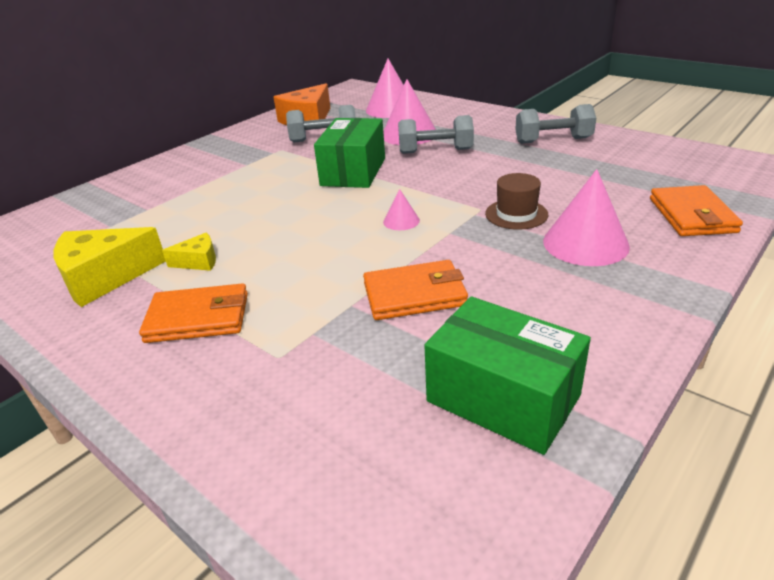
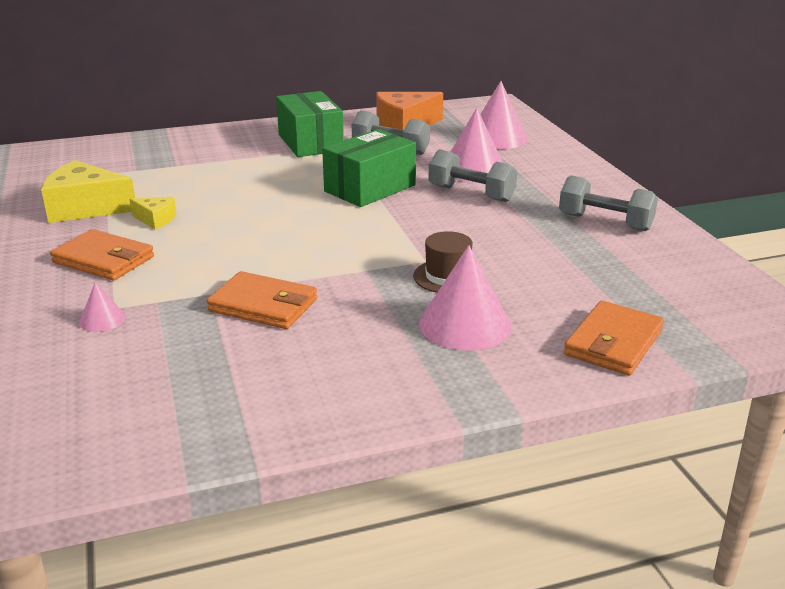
camera: 30 degrees right, 5 degrees down
(401, 221) = (342, 245): pink cone -> pink cone (102, 319)
(503, 398) = (211, 400): green box -> green box (310, 142)

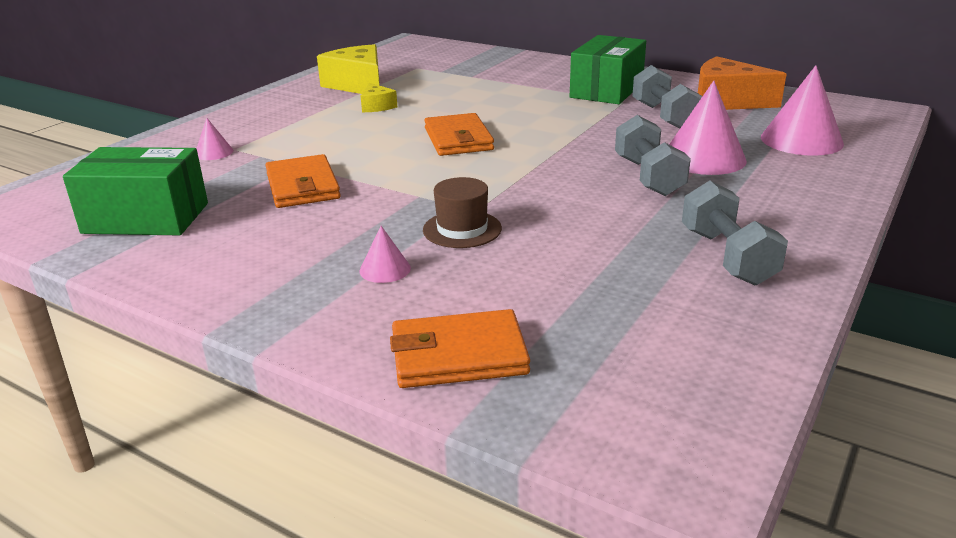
camera: 50 degrees right, 0 degrees up
(104, 259) = (294, 119): orange wallet -> orange wallet (458, 139)
(370, 188) = (569, 139): green box -> green box (146, 218)
(464, 324) = (385, 269): pink cone -> pink cone, size x0.49

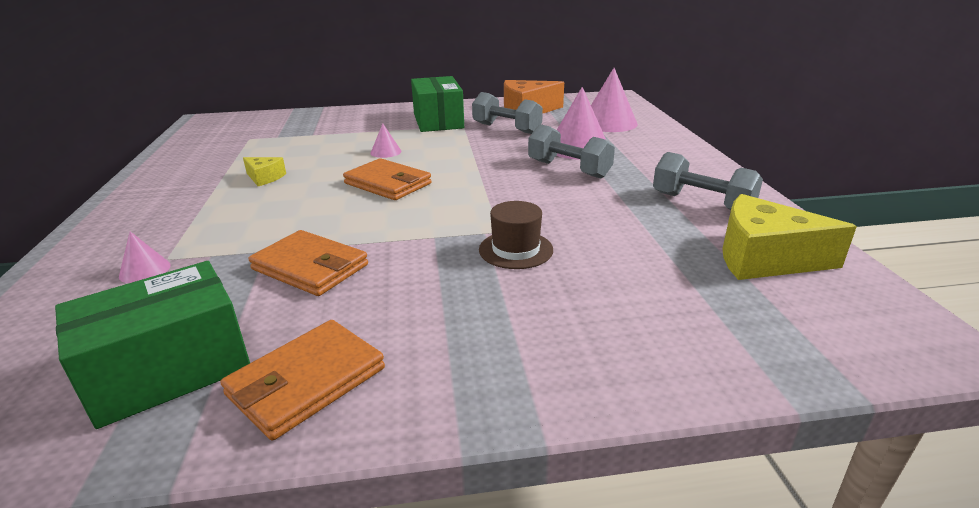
camera: 40 degrees left, 0 degrees up
(358, 85) = (212, 165): yellow cheese -> yellow cheese (764, 258)
(385, 269) = (515, 307): pink cone -> pink cone (386, 152)
(458, 355) = (691, 346): orange wallet -> orange wallet (306, 382)

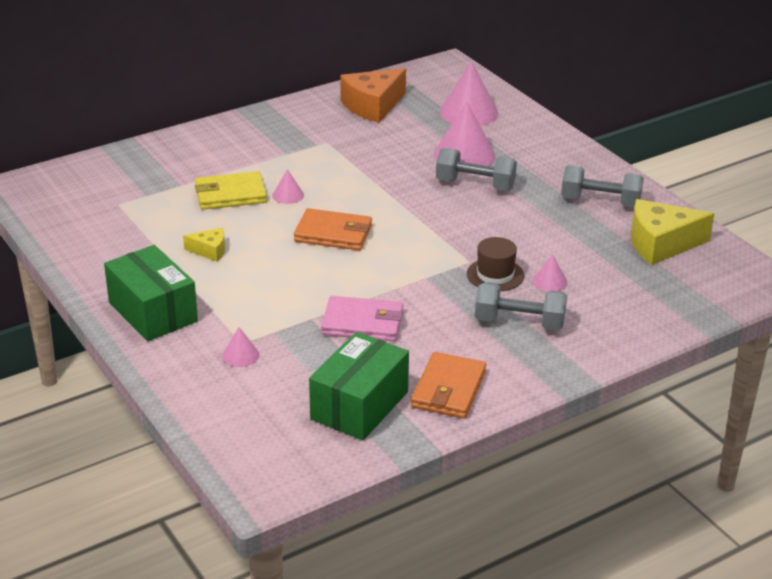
camera: 25 degrees left, 5 degrees up
(310, 267) = (362, 323): orange wallet -> pink wallet
(340, 145) = (230, 195): none -> yellow wallet
(438, 121) = (294, 139): green box -> green box (153, 312)
(506, 128) = (375, 139): grey dumbbell -> grey dumbbell (519, 323)
(579, 271) = (550, 281): none -> pink cone

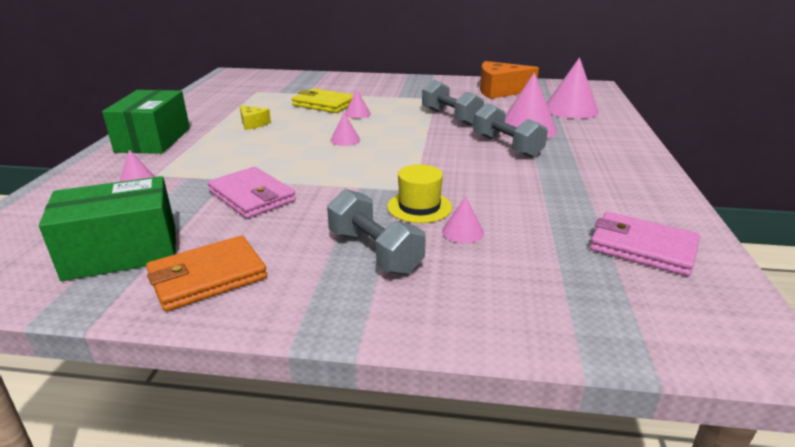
camera: 40 degrees right, 5 degrees down
(333, 233) = (345, 140): orange wallet -> pink cone
(495, 275) = (419, 207): brown hat -> yellow hat
(600, 202) = (614, 191): grey dumbbell -> grey dumbbell (451, 117)
(661, 244) = (642, 248): yellow cheese -> pink wallet

